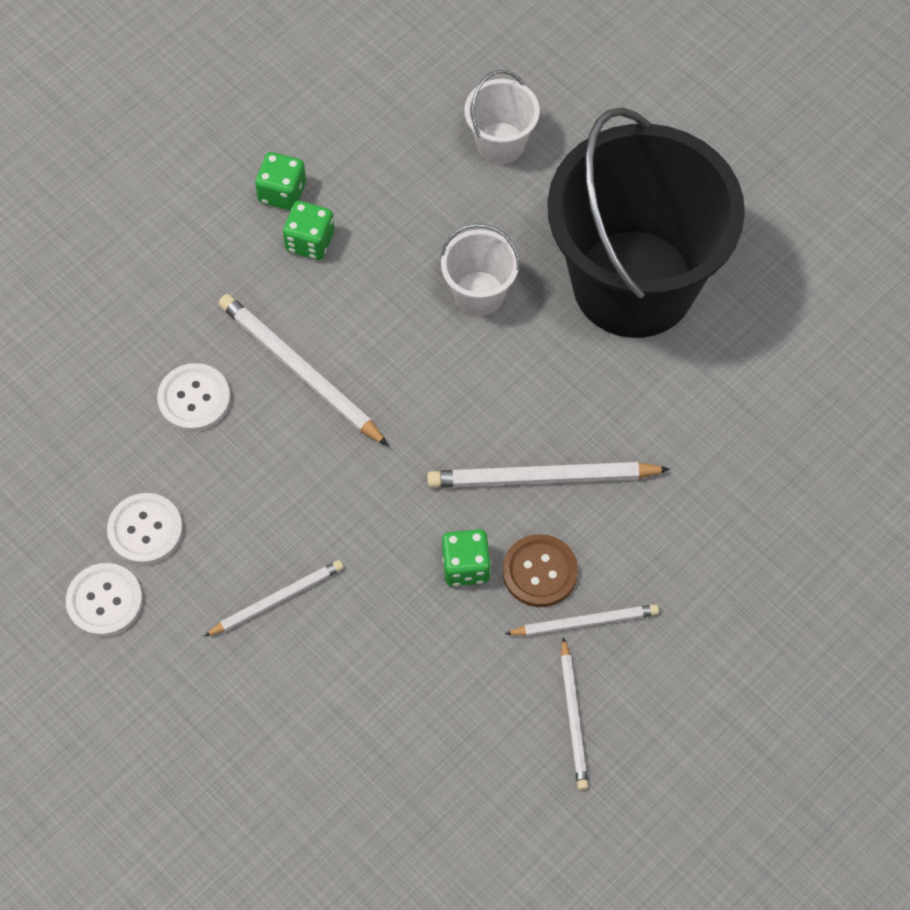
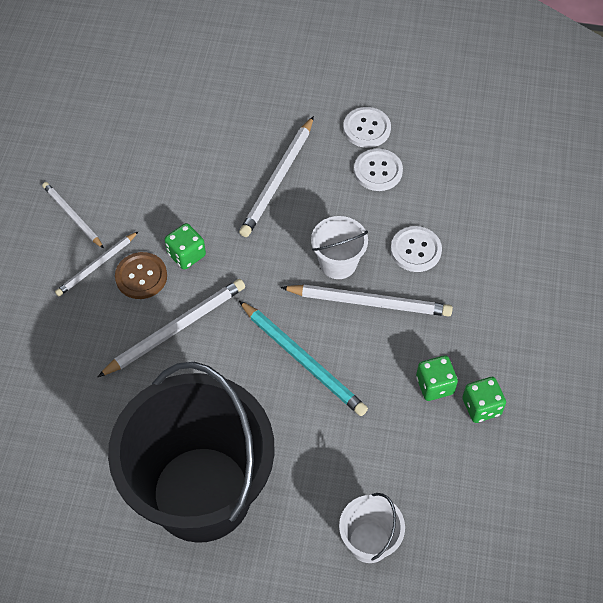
camera: 145 degrees right, 5 degrees down
(277, 599) = (278, 179): white pencil -> white pencil, size x1.60
(426, 353) = (303, 360): none -> turquoise pencil
(479, 293) = (300, 420): white bucket -> white bucket (338, 263)

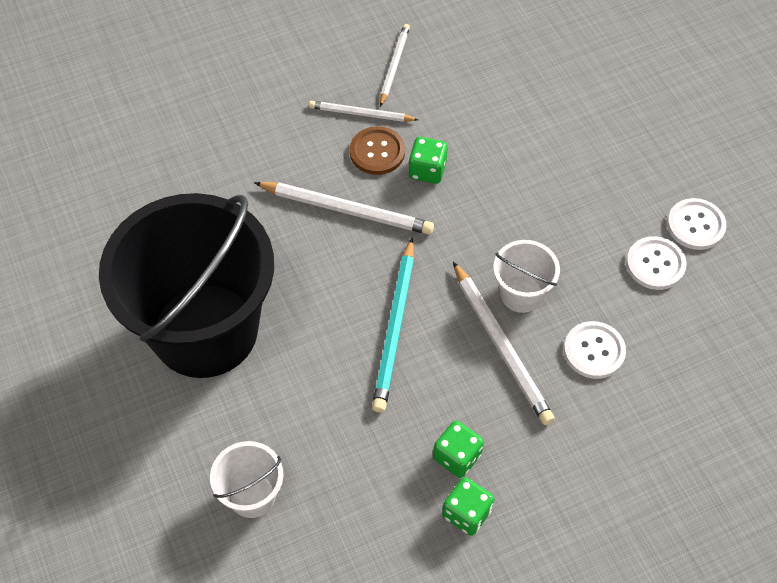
camera: 55 degrees right, 0 degrees up
(278, 179) = (569, 189): white pencil -> none

